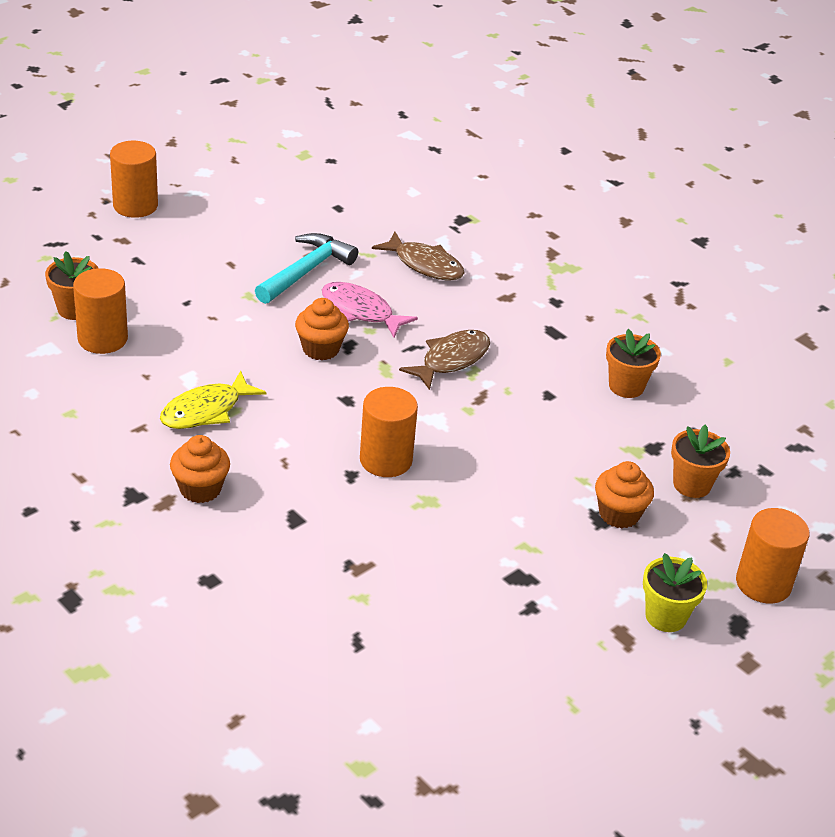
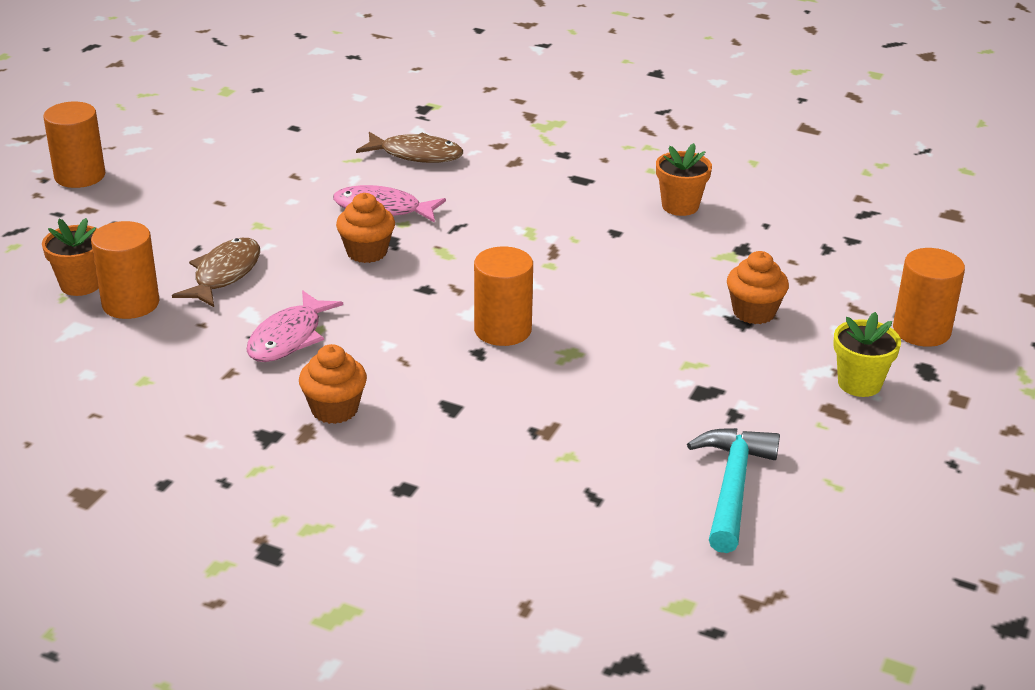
camera: 20 degrees left, 5 degrees down
(206, 410) = (289, 338): yellow fish -> pink fish
(306, 271) = (302, 189): turquoise hammer -> turquoise hammer (732, 486)
(451, 360) = (502, 228): brown fish -> brown fish (224, 274)
(692, 484) = (799, 269): orange flower pot -> none

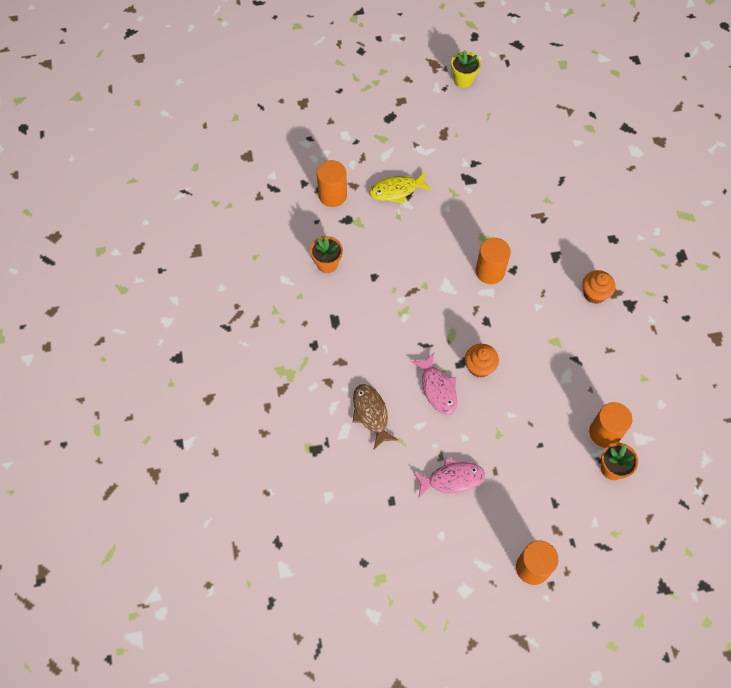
camera: 125 degrees left, 30 degrees up
(224, 274) = (549, 413): brown fish -> none
(289, 338) = (568, 347): pink fish -> pink fish (452, 479)
(732, 486) = (517, 143): turquoise hammer -> none
(754, 312) = (397, 190): orange cupcake -> yellow fish
(859, 383) = (418, 134): yellow flower pot -> yellow flower pot (463, 80)
(921, 331) = (361, 129): orange cylinder -> orange cylinder (332, 195)

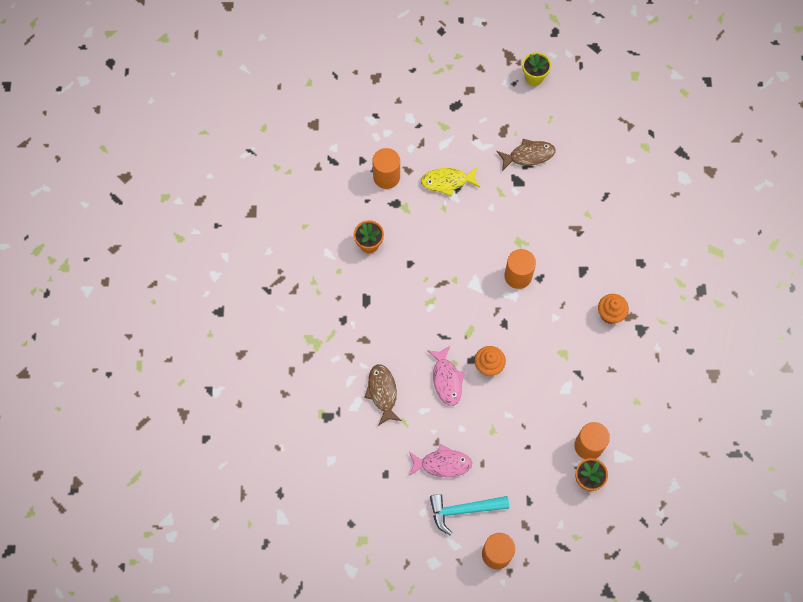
camera: 10 degrees right, 5 degrees up
(474, 153) = (528, 155): none -> brown fish
(485, 525) = (463, 510): none -> turquoise hammer

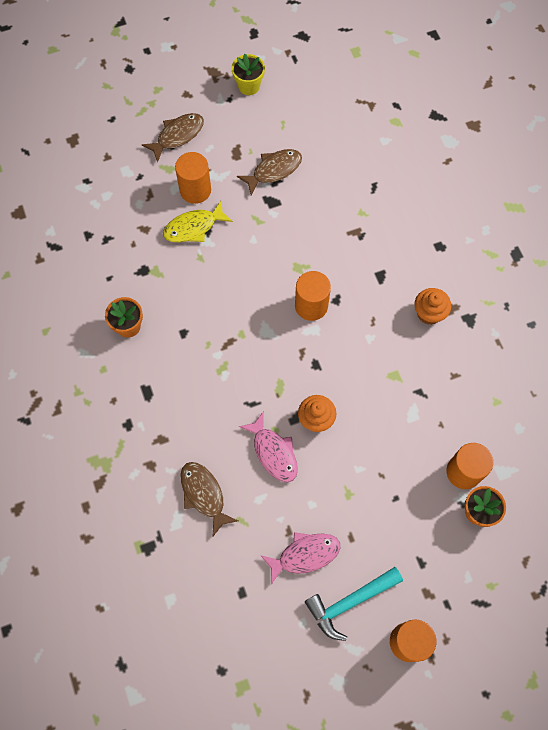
camera: 20 degrees left, 0 degrees up
(386, 177) = (122, 244): orange cylinder -> orange cylinder (195, 190)
(461, 101) = (177, 136): none -> brown fish

